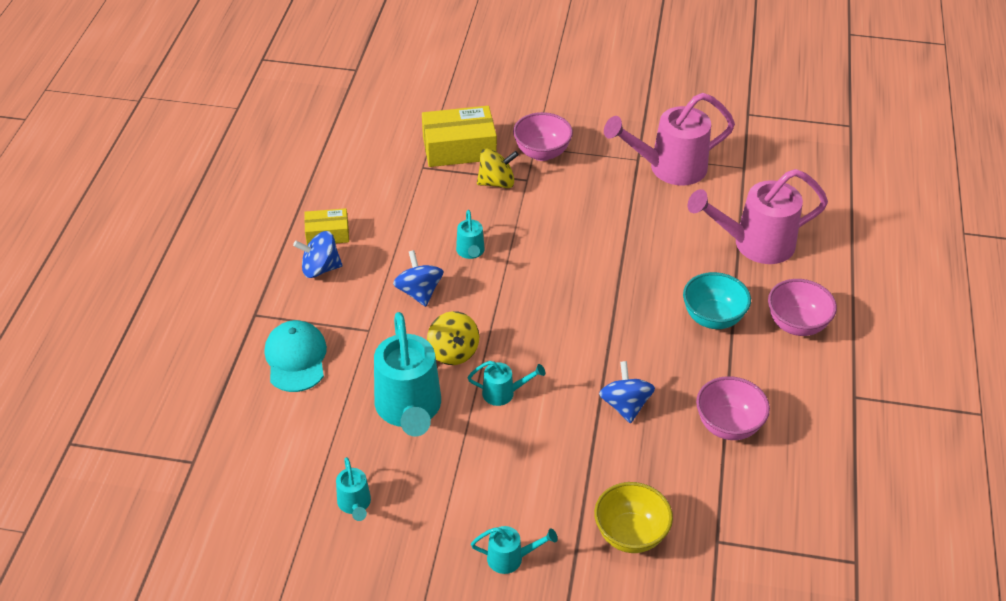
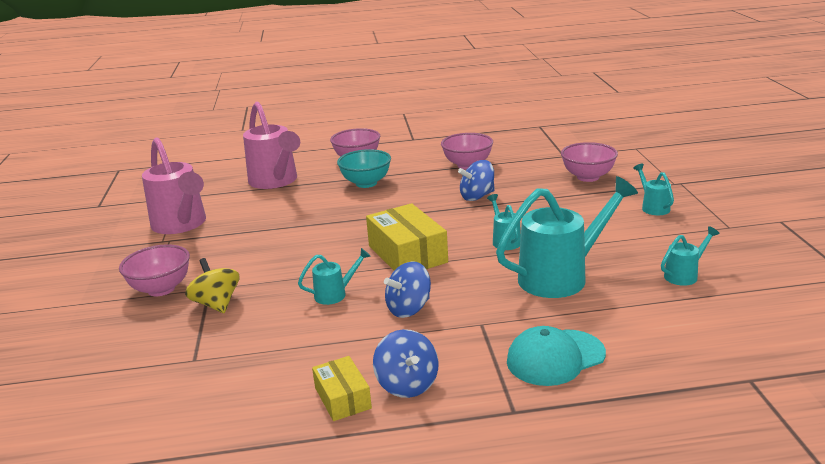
camera: 105 degrees left, 20 degrees down
(453, 352) = (476, 272): yellow spinning top -> none
(459, 148) = (154, 342): yellow box -> yellow box (407, 254)
(630, 534) = (588, 177): yellow bowl -> pink bowl

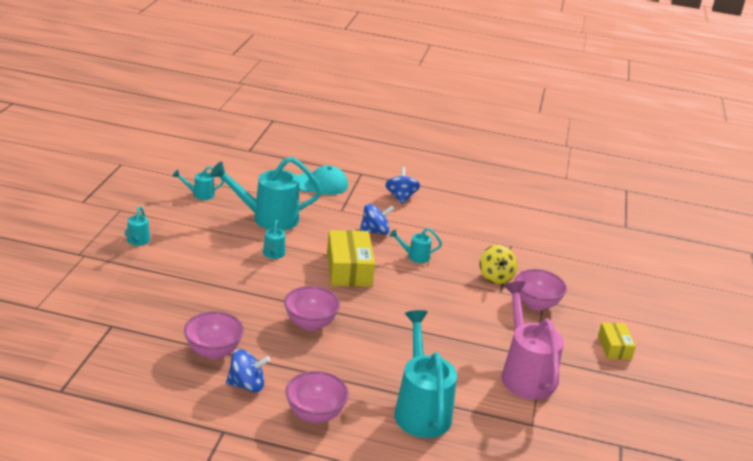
camera: 165 degrees left, 5 degrees up
(275, 181) = (421, 409): pink watering can -> turquoise watering can
(342, 398) = (435, 202): yellow box -> yellow box (614, 347)
(366, 183) = (330, 365): turquoise bowl -> none
(477, 196) = (248, 304): blue spinning top -> blue spinning top (247, 385)
(588, 177) = (134, 289): pink bowl -> pink bowl (310, 323)

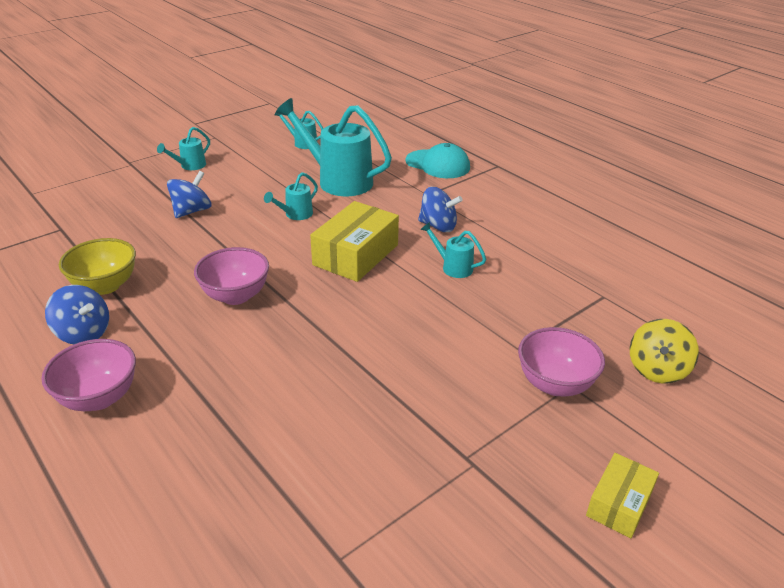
camera: 40 degrees right, 5 degrees up
(213, 351) = (105, 286): pink bowl -> yellow bowl
(401, 197) = (516, 200): blue spinning top -> blue spinning top (192, 211)
(421, 409) = (219, 454): turquoise watering can -> none
(495, 277) = (534, 327): yellow spinning top -> yellow spinning top (657, 369)
(525, 374) = (420, 476): pink watering can -> none

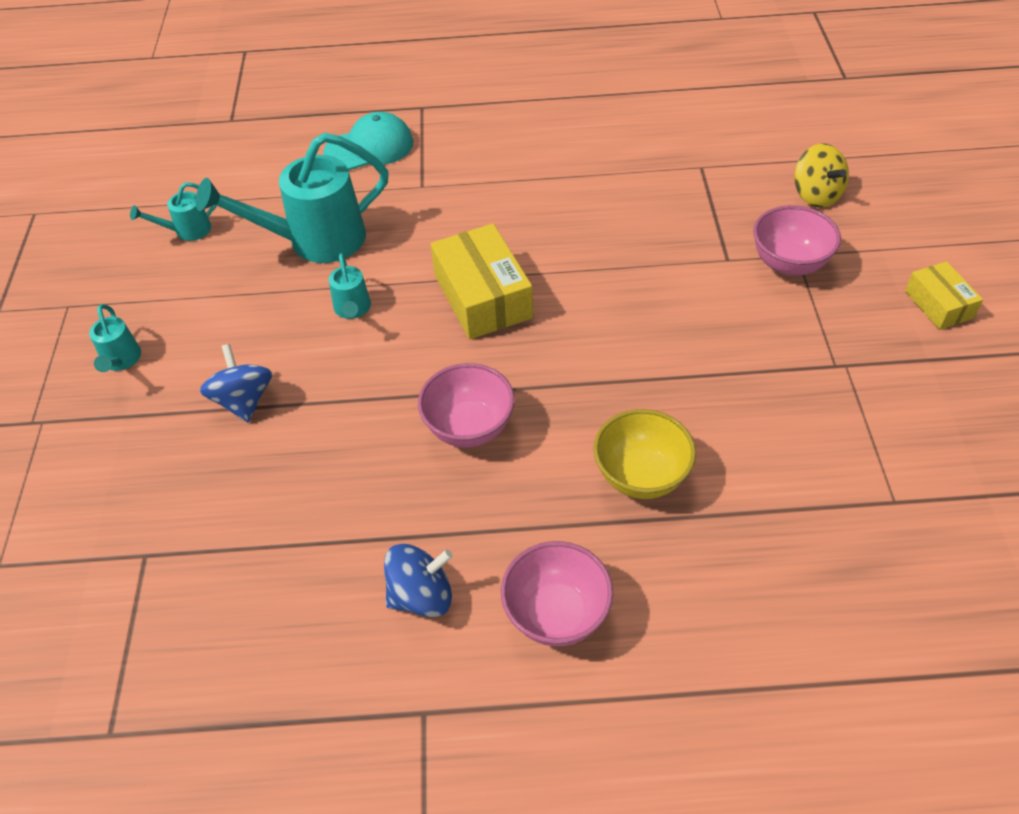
camera: 50 degrees left, 15 degrees up
(105, 286) = (337, 544): yellow bowl -> yellow bowl (641, 476)
(438, 226) = (490, 210): blue spinning top -> none
(453, 267) = (572, 236): turquoise watering can -> none

